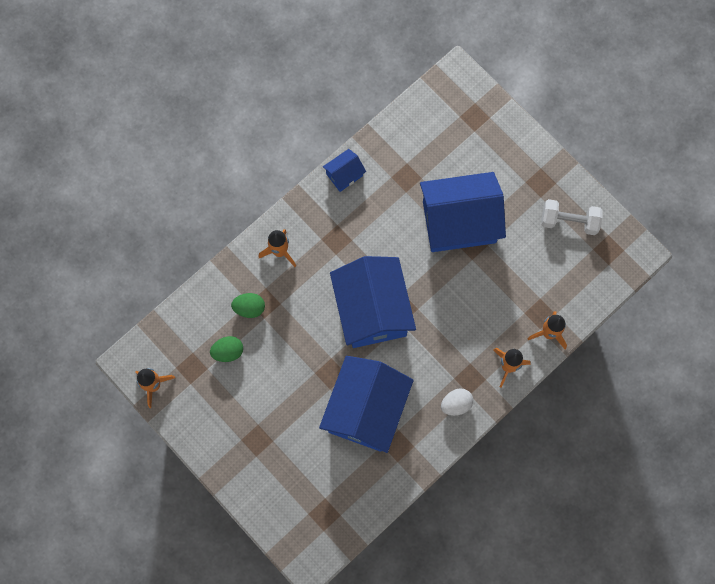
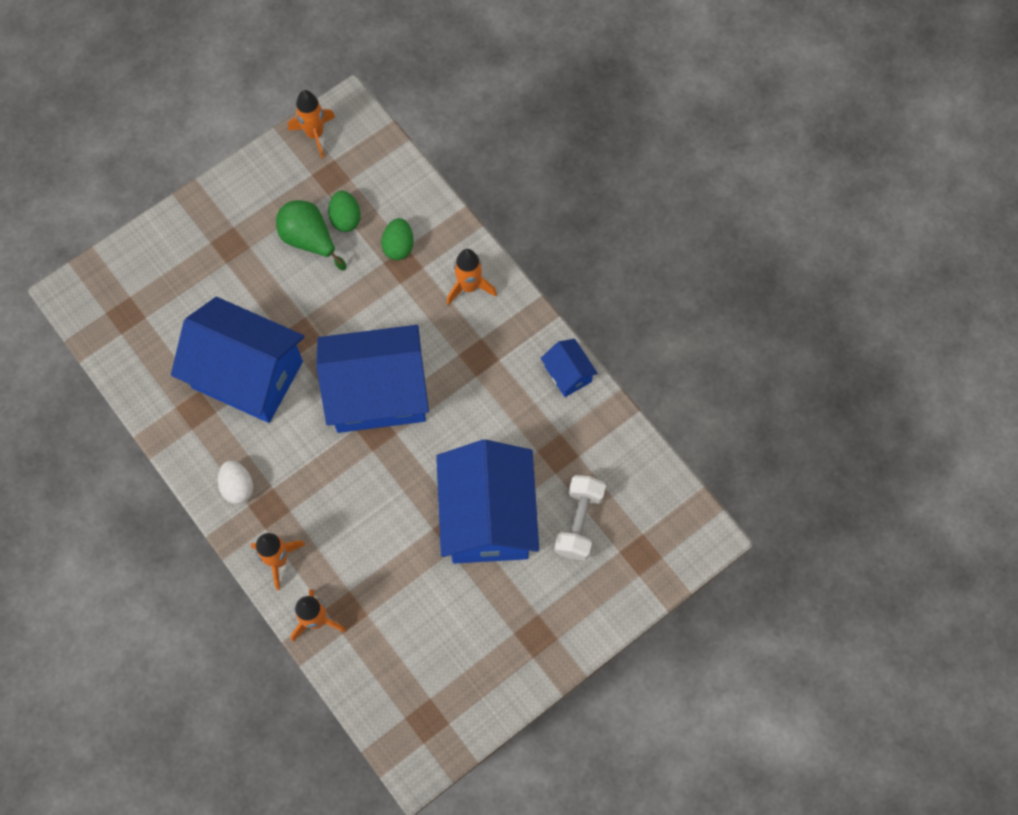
camera: 95 degrees right, 5 degrees down
(248, 378) = (309, 240): none -> green pear
(569, 221) = (474, 669): white dumbbell -> white dumbbell (579, 522)

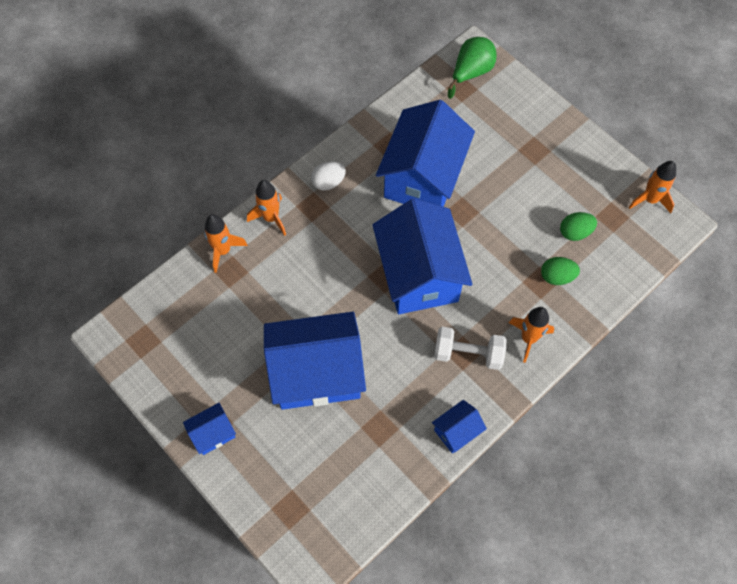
camera: 85 degrees right, 5 degrees down
(309, 240) = (549, 207): green pear -> green pear (471, 72)
(550, 637) = (213, 433): none -> blue house
(579, 522) = (317, 451): white dumbbell -> white dumbbell (468, 354)

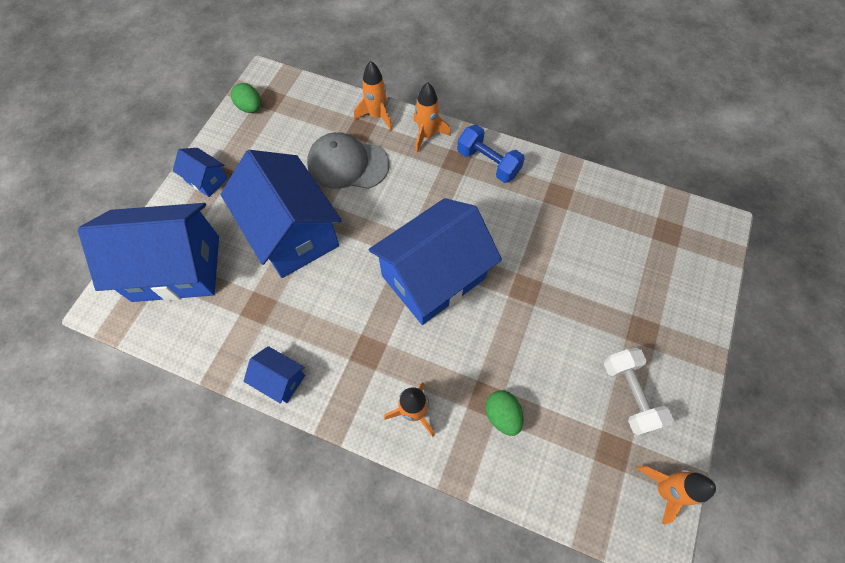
camera: 65 degrees right, 0 degrees up
(265, 298) = (347, 164): none -> grey cap
(328, 182) = (488, 163): white egg -> blue dumbbell
(423, 177) = (542, 238): blue house -> blue house (176, 268)
(468, 354) = (369, 357): white dumbbell -> white dumbbell (629, 394)
(471, 72) = (693, 233): green pear -> none
(575, 232) = (568, 414): green egg -> green egg (250, 108)

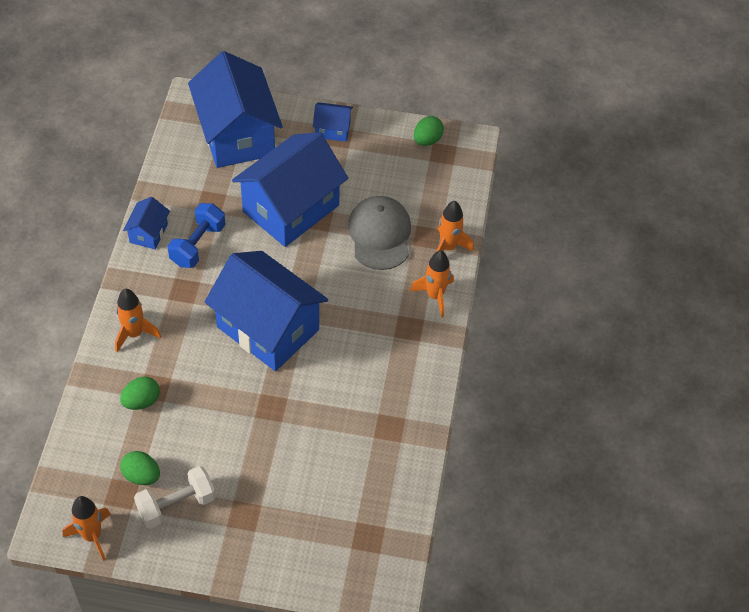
camera: 75 degrees right, 10 degrees down
(206, 180) = (332, 130): blue house -> blue house turned 75 degrees clockwise
(488, 163) = (414, 357): blue dumbbell -> blue dumbbell (198, 245)
(593, 426) = (141, 476): none -> green egg

